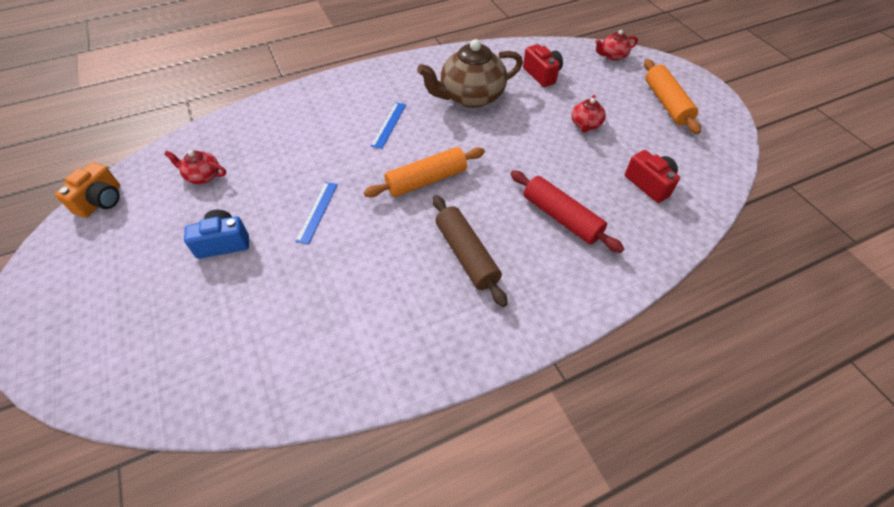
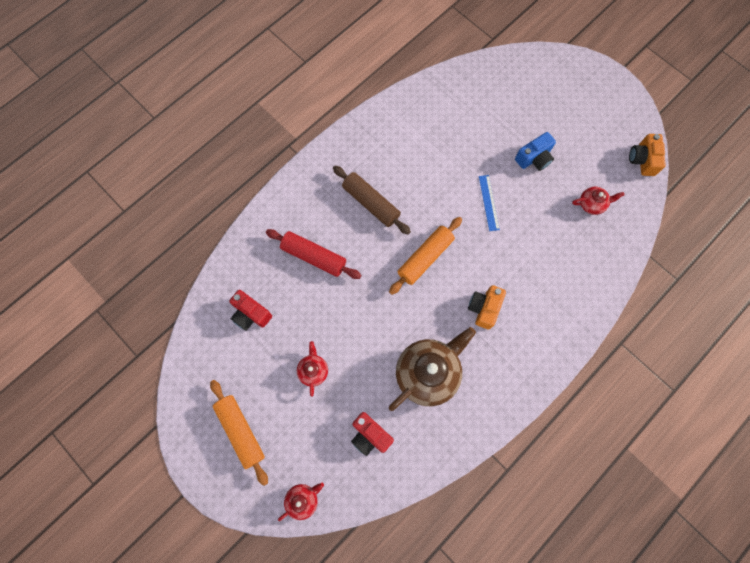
camera: 160 degrees right, 20 degrees up
(389, 125) = (484, 308): blue ruler -> orange camera

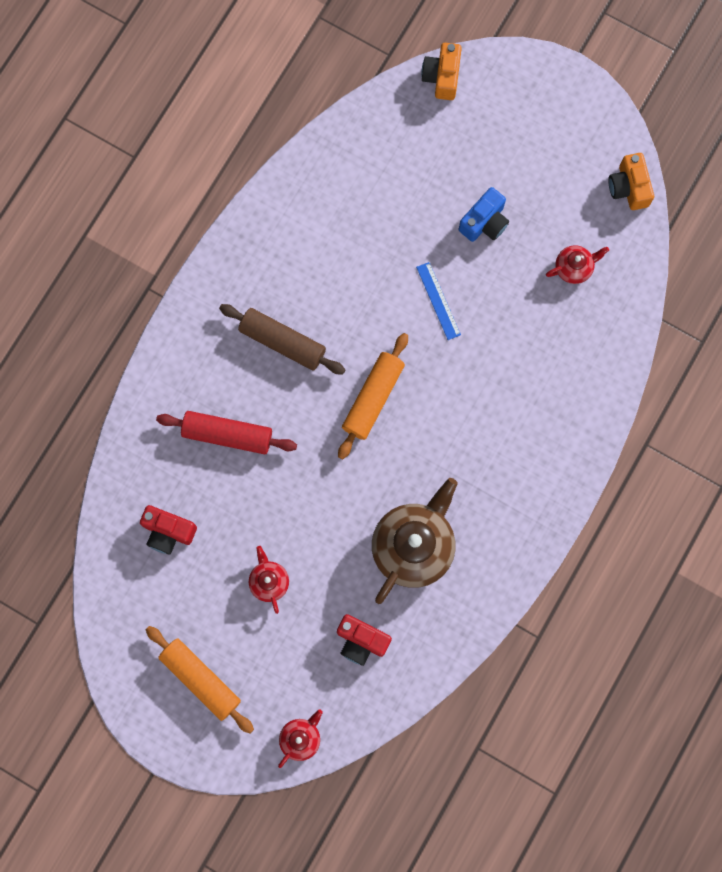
camera: 15 degrees left, 5 degrees up
(484, 308) = (464, 445): orange camera -> orange camera (442, 77)

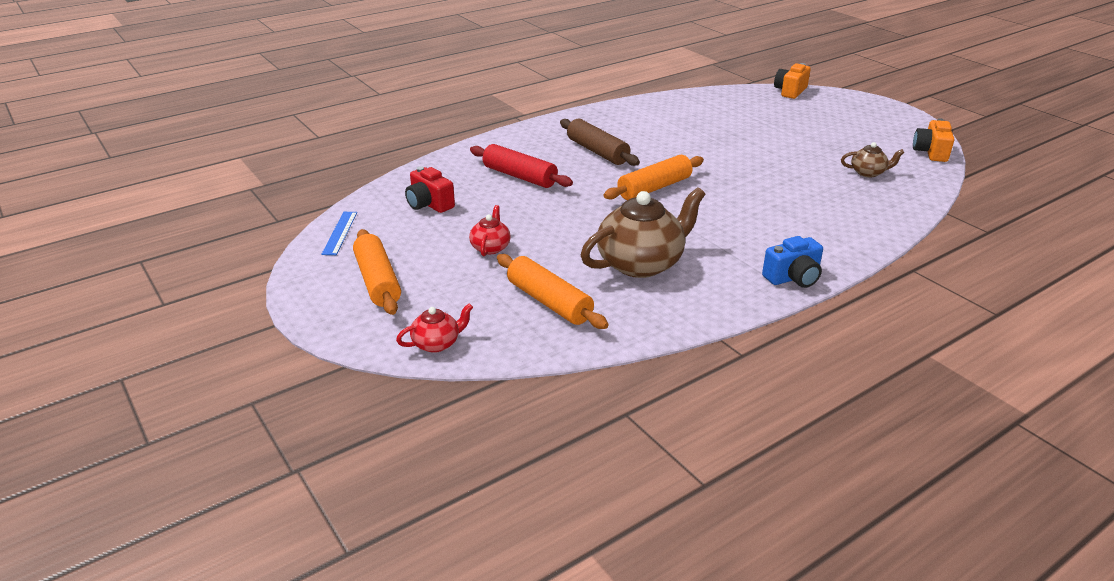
camera: 25 degrees right, 45 degrees down
(361, 641) = (549, 302): red camera -> orange rolling pin
(438, 301) = (739, 162): blue ruler -> blue ruler (340, 233)
(484, 222) = (796, 142): blue camera -> blue camera (793, 278)
(574, 268) = (868, 173): red teapot -> brown teapot

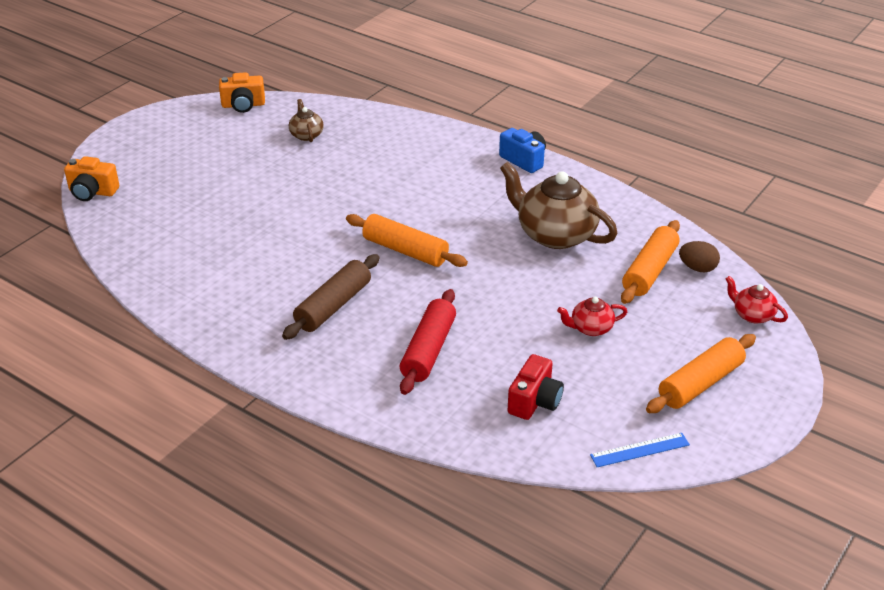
camera: 110 degrees left, 5 degrees up
(534, 334) = (697, 268): none -> brown egg

